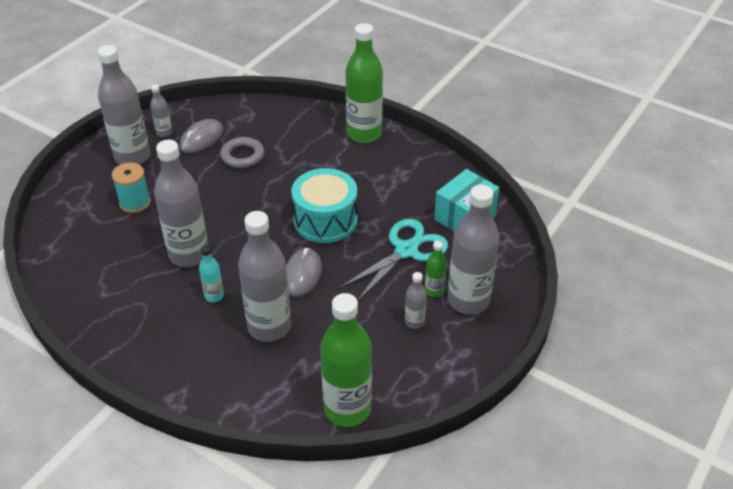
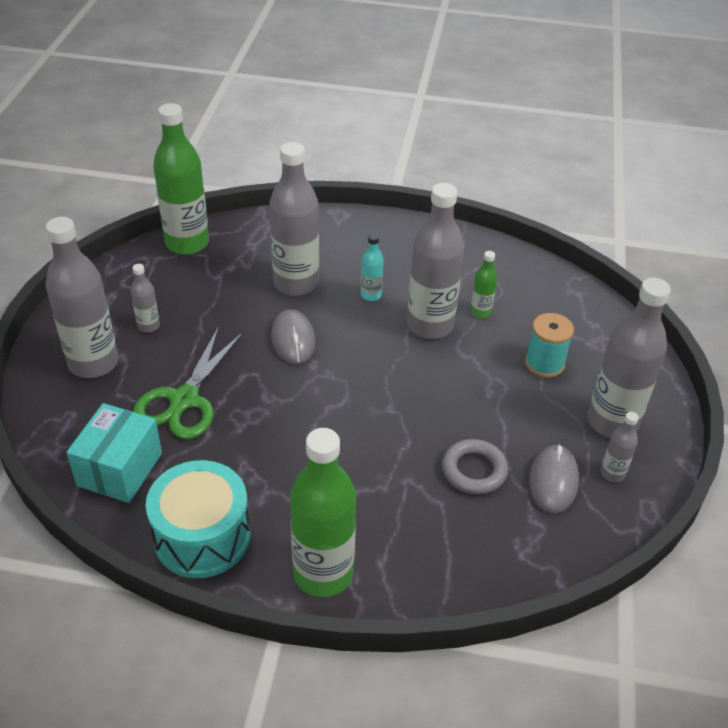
camera: 155 degrees right, 0 degrees up
(325, 220) = (303, 410): turquoise drum -> turquoise drum (202, 536)
(406, 251) = (184, 400): turquoise scissors -> green scissors
(434, 291) = (136, 363): green bottle -> green bottle (480, 312)

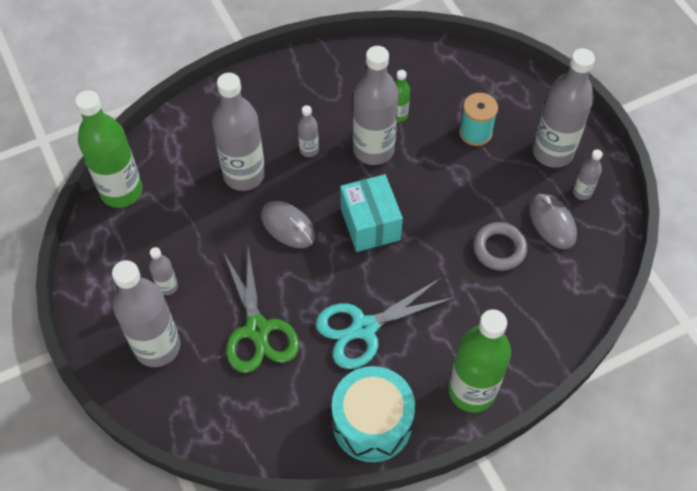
camera: 35 degrees left, 15 degrees up
(120, 469) = (266, 416): turquoise box -> turquoise box (370, 224)
(276, 456) = (364, 328): none -> turquoise scissors
(371, 295) = (309, 150): turquoise bottle -> grey bottle

